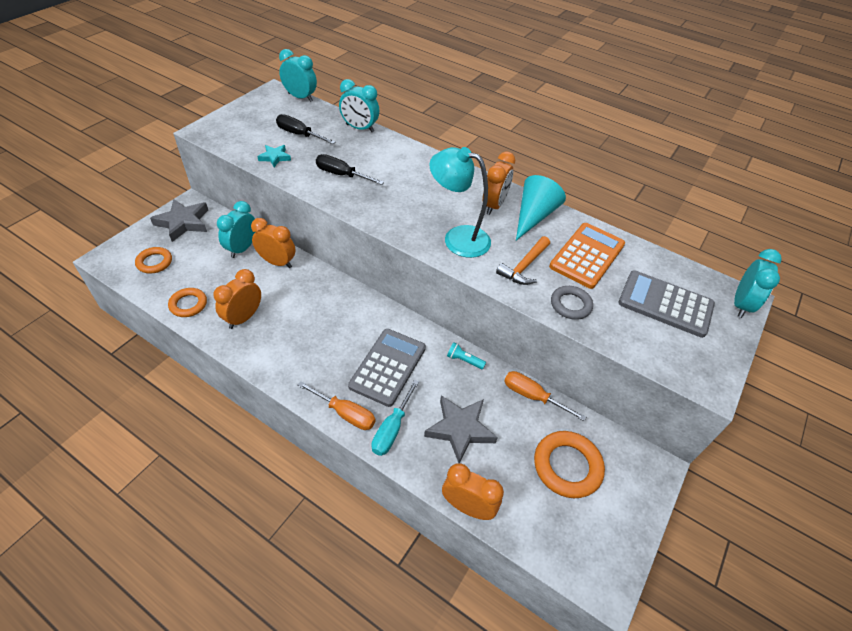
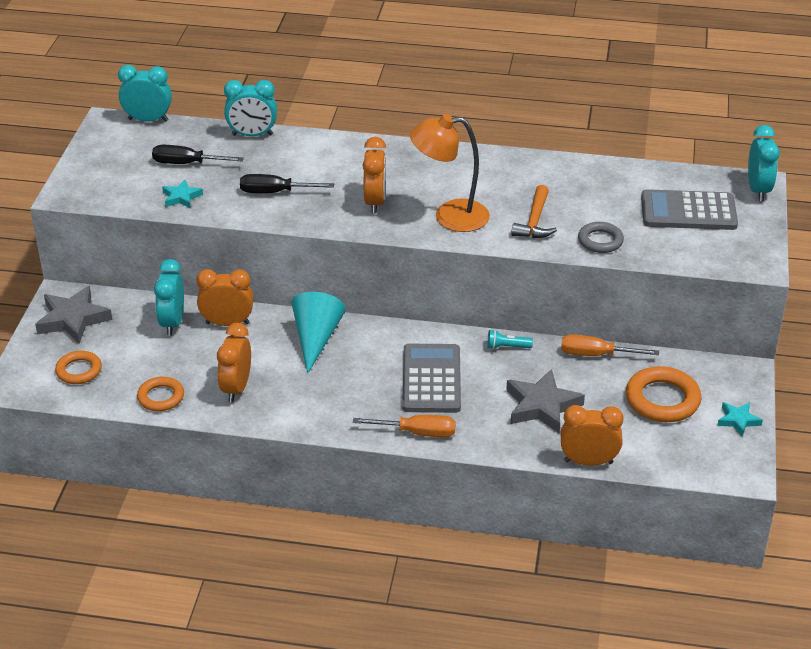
camera: 20 degrees left, 10 degrees down
(392, 428) = (474, 428): turquoise screwdriver -> none
(457, 238) = (450, 216): turquoise lamp -> orange lamp
(494, 205) = (465, 172): orange clock -> orange clock (375, 202)
(533, 216) = (514, 170): turquoise cone -> turquoise cone (316, 338)
(587, 256) = (591, 191): orange calculator -> none
(627, 520) = (738, 420): none -> turquoise star

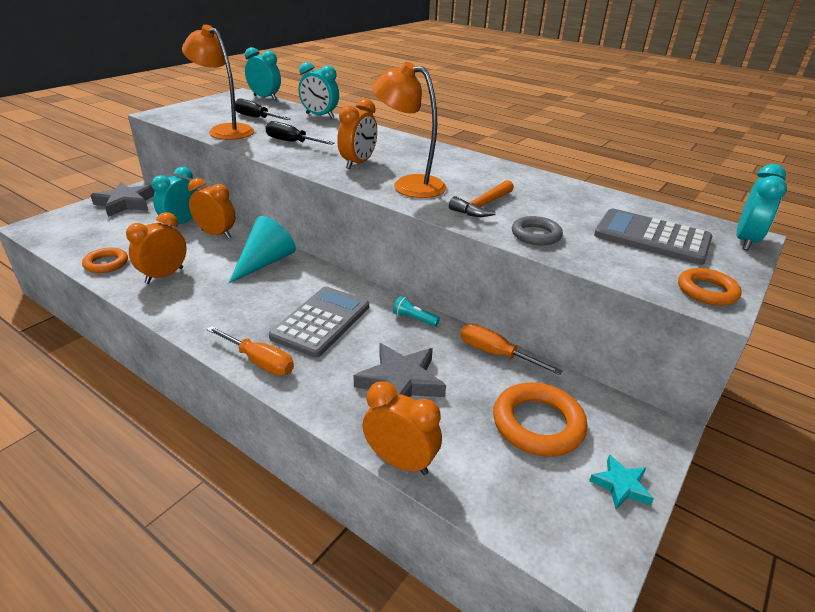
camera: 25 degrees right, 5 degrees down
(79, 371) = (83, 231): orange ring -> orange ring (707, 291)
(181, 197) = (225, 130): turquoise star -> orange lamp

